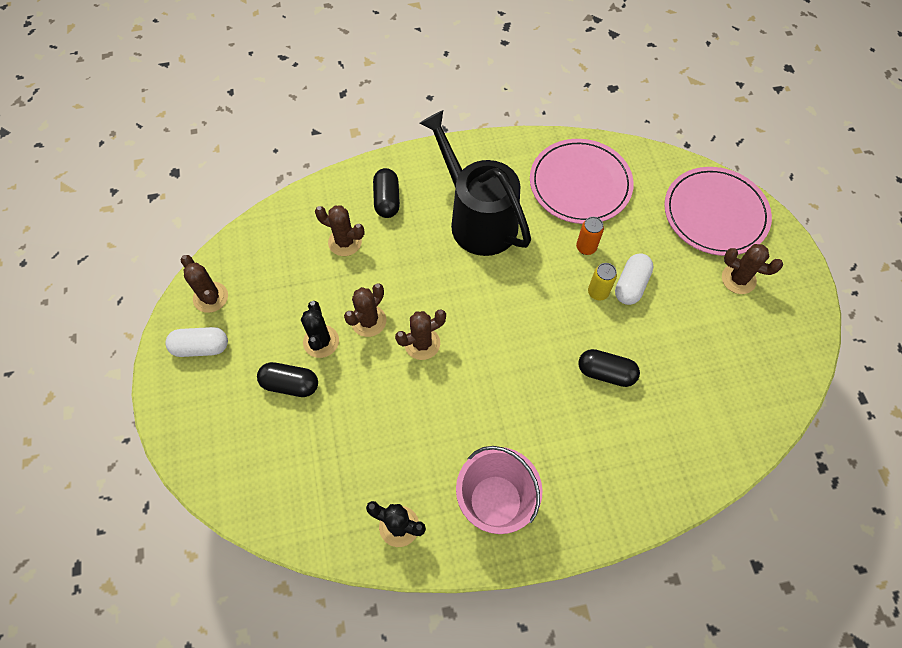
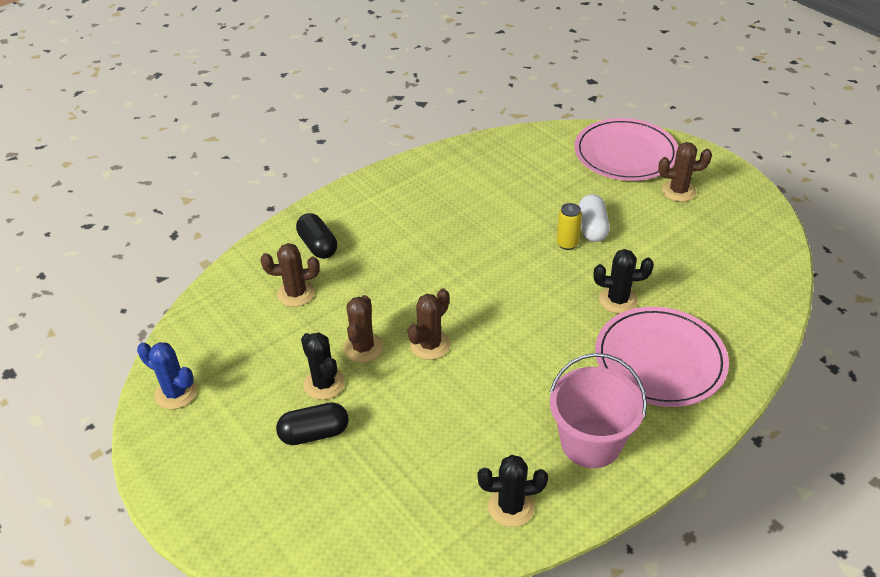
camera: 25 degrees left, 20 degrees down
(201, 347) = (192, 441): white capsule -> none
(210, 297) = (176, 393): brown cactus -> blue cactus
(477, 218) = (417, 229): black watering can -> none
(580, 184) = (494, 172): pink plate -> pink plate (660, 360)
(586, 247) = (533, 215): orange can -> none
(606, 373) = (618, 300): black capsule -> black cactus

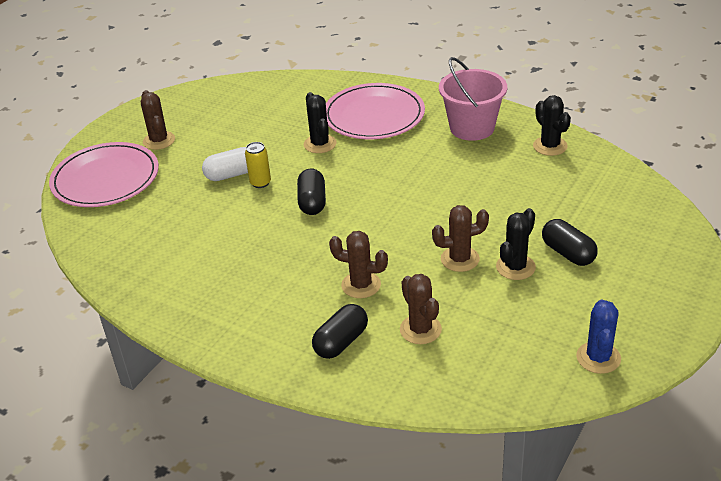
camera: 110 degrees left, 5 degrees down
(430, 345) = (431, 223): brown cactus -> brown cactus (361, 285)
(514, 271) = (312, 202): none -> black capsule

